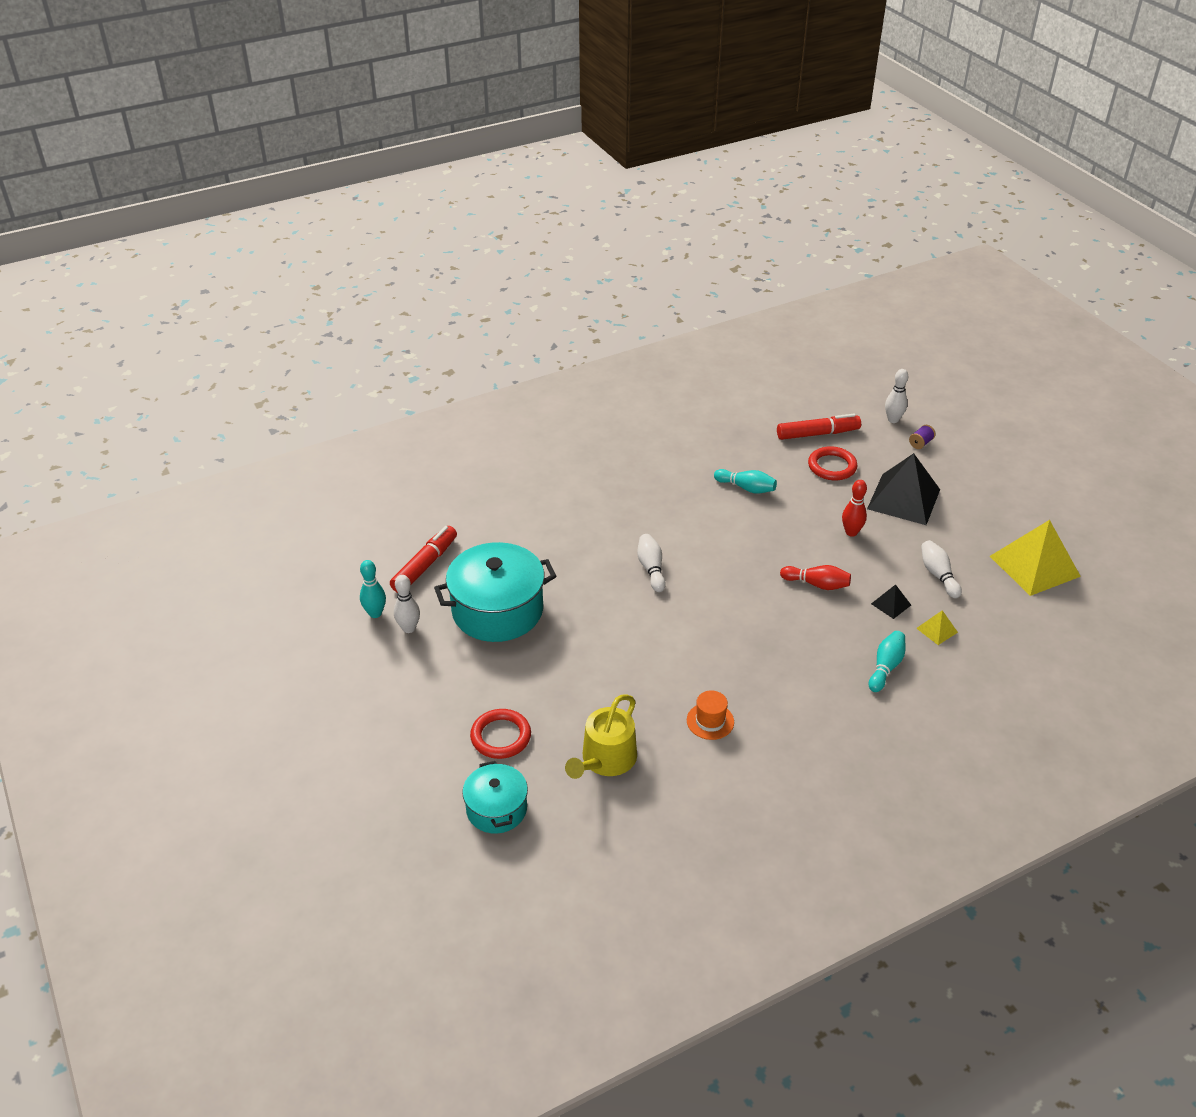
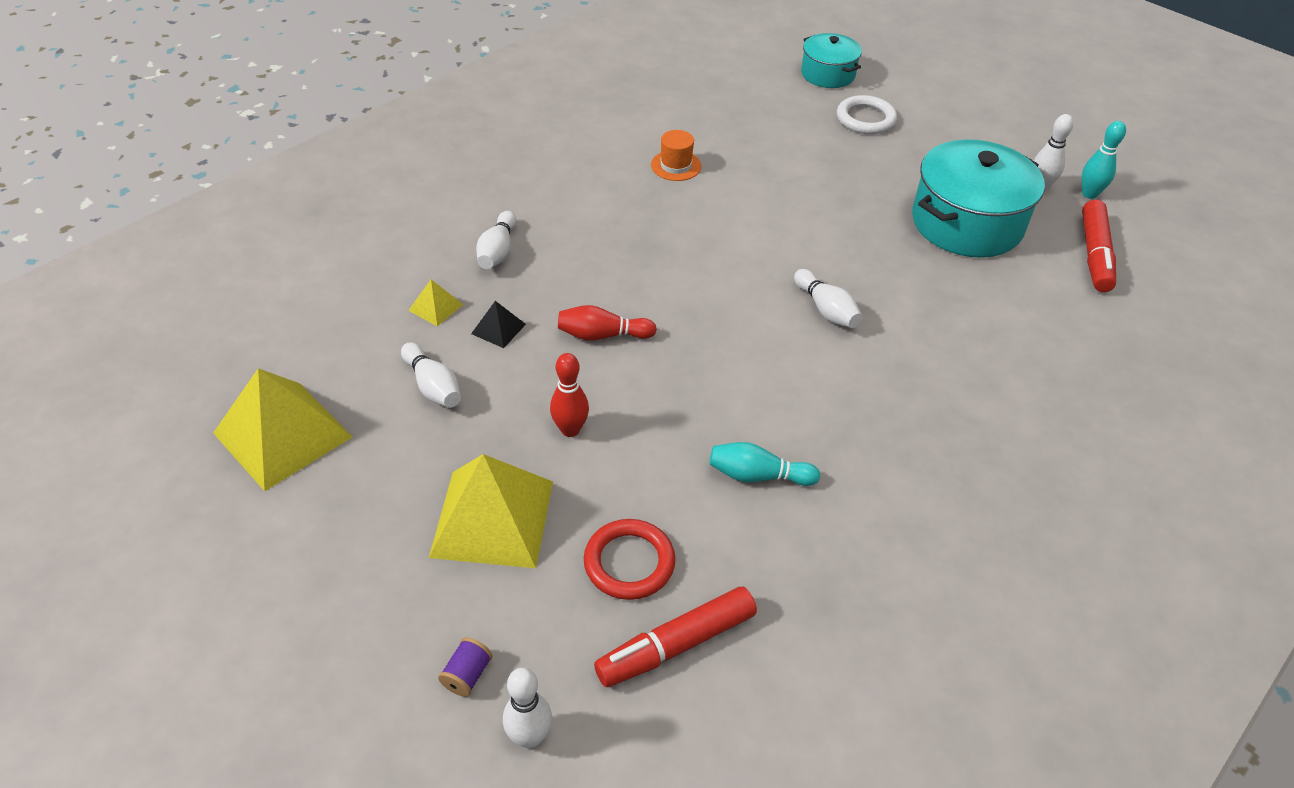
camera: 160 degrees right, 5 degrees up
(501, 736) = (865, 119): red ring -> white ring
(605, 760) = (759, 120): yellow watering can -> none
(885, 667) = (498, 251): turquoise bowling pin -> white bowling pin
(903, 499) = (493, 518): black pyramid -> yellow pyramid

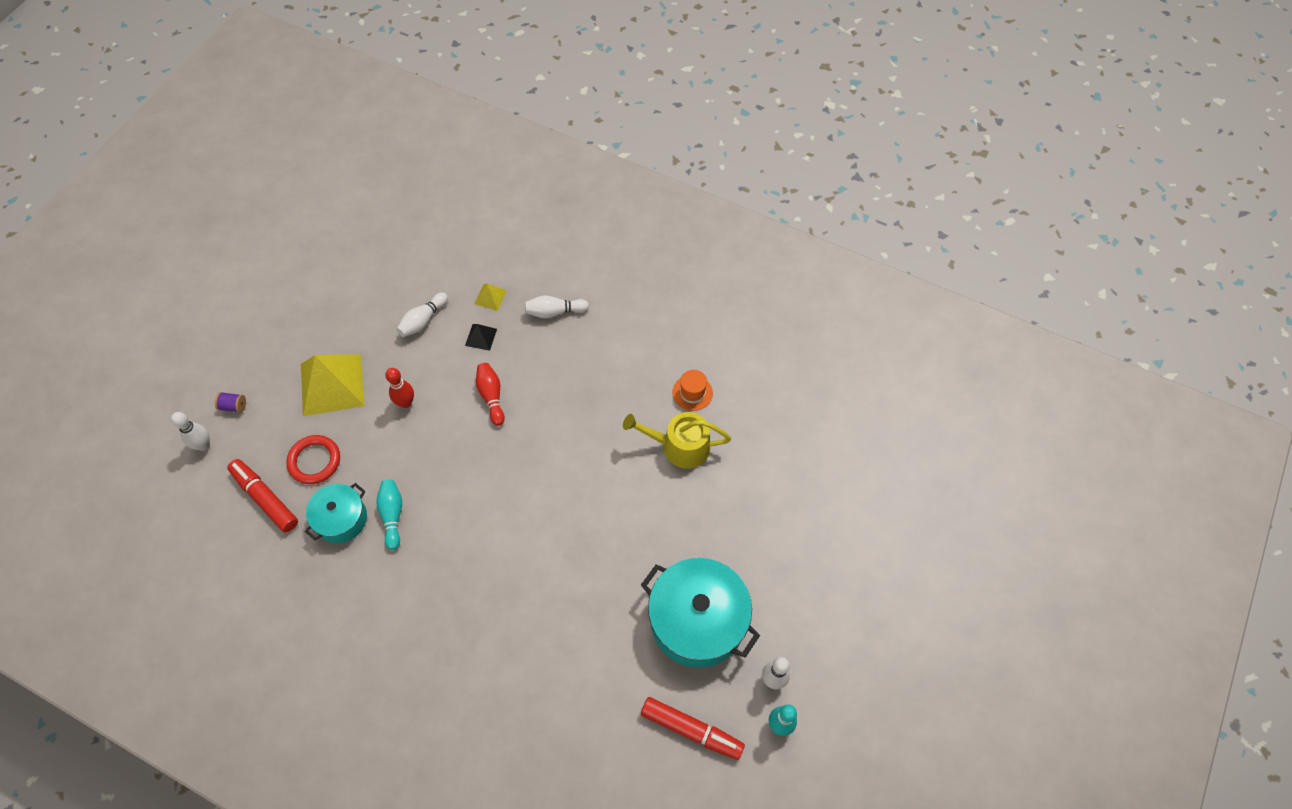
camera: 75 degrees right, 15 degrees up
(283, 434) = (369, 264): yellow pyramid -> none
(743, 190) = (679, 446): none -> yellow watering can
(826, 310) = (558, 529): white bowling pin -> none
(828, 74) = (877, 478): turquoise pot -> turquoise pot (341, 519)
(865, 119) = (818, 521): white ring -> none
(1094, 254) = (691, 730): red marker -> red marker turned 150 degrees counterclockwise

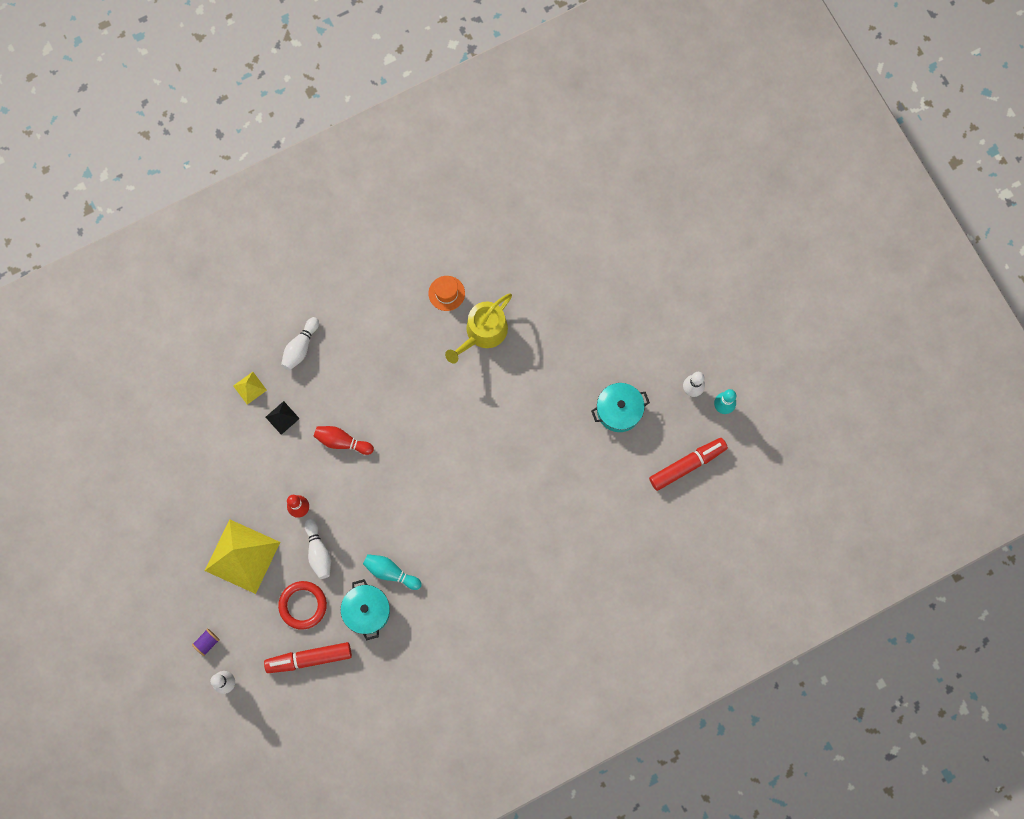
camera: 55 degrees left, 15 degrees up
(423, 320) = (233, 453): white bowling pin -> white bowling pin (318, 552)
(697, 620) = (619, 410): turquoise pot -> turquoise pot, size x0.57

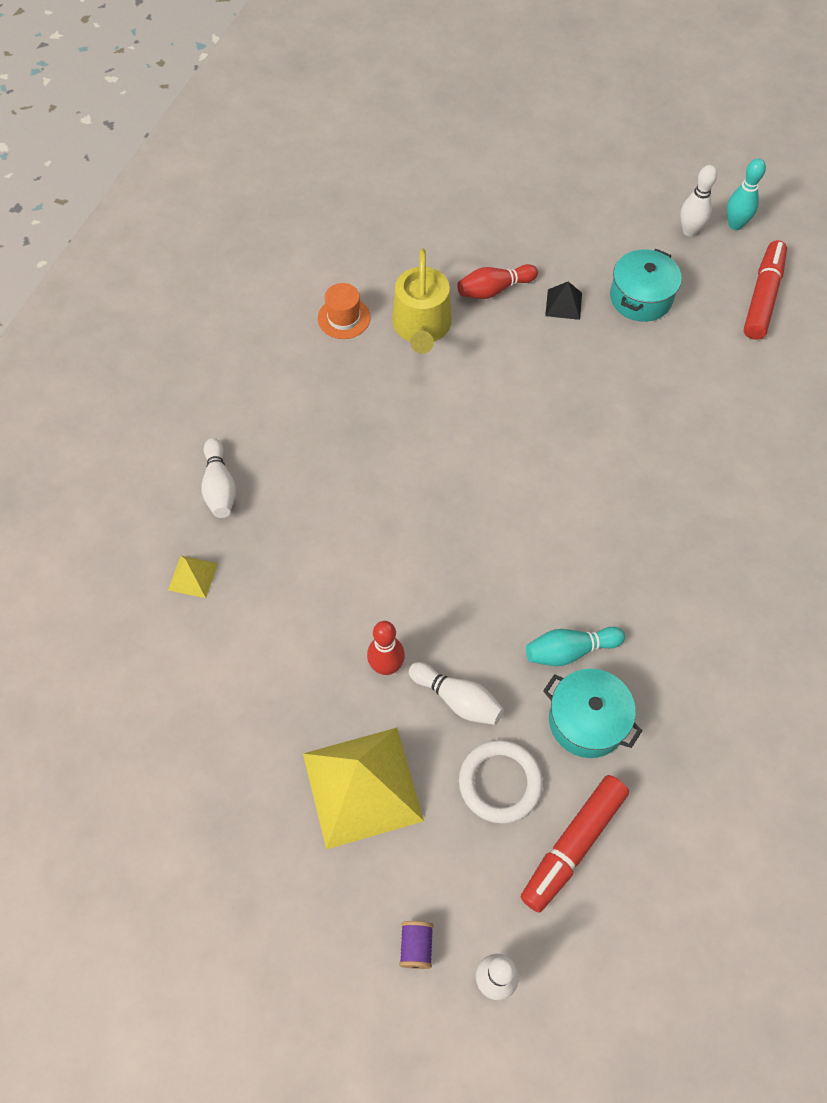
camera: 40 degrees left, 15 degrees down
(282, 417) = (266, 579): black pyramid -> black pyramid (563, 304)
(303, 605) = (500, 783): red ring -> white ring
(342, 441) = (367, 550): red bowling pin -> red bowling pin (494, 290)

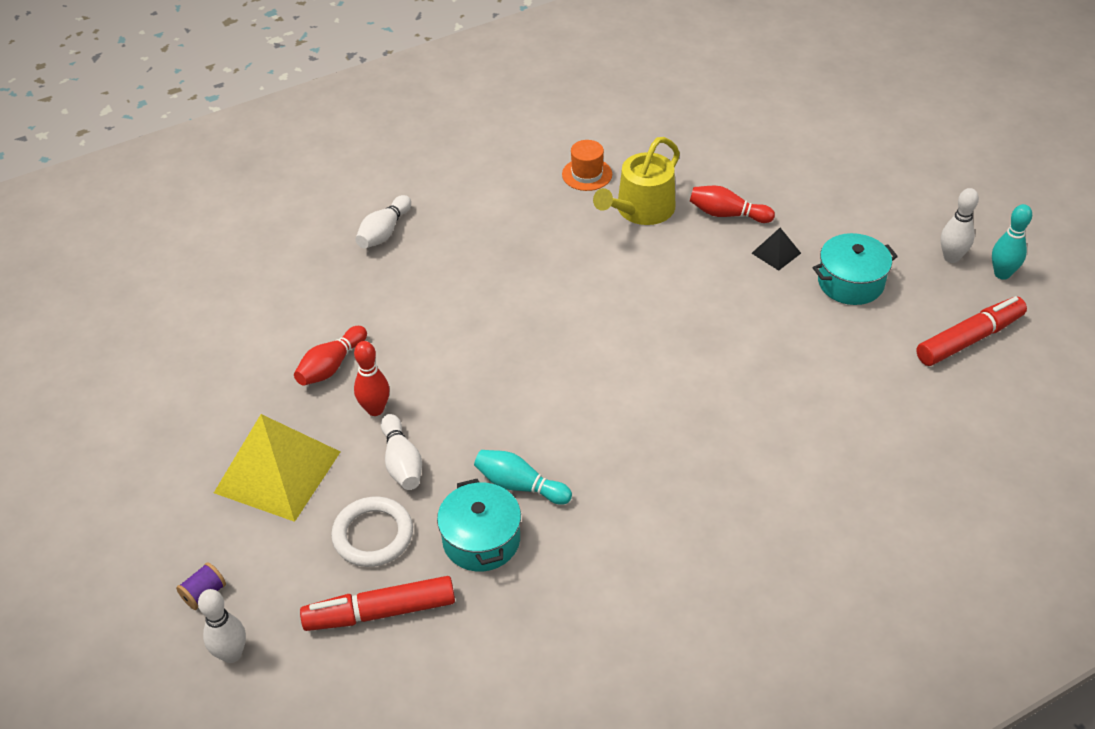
camera: 40 degrees right, 15 degrees down
(193, 576) = (308, 275): yellow pyramid -> none
(306, 652) = (331, 366): none -> red bowling pin

